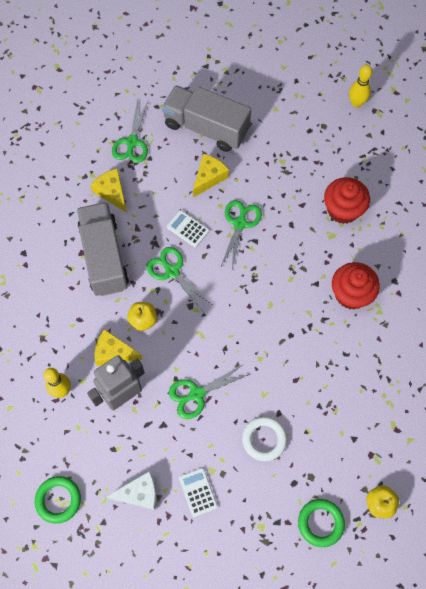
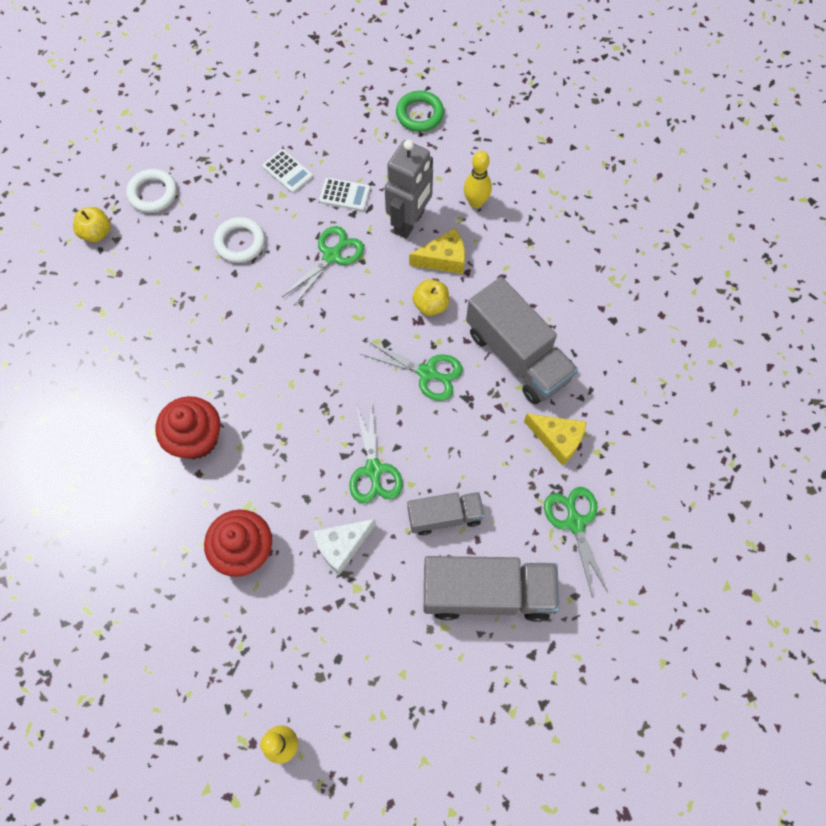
camera: 155 degrees right, 0 degrees up
(139, 493) = (345, 148): white cheese -> white cheese (342, 546)
(188, 229) = (436, 434): white calculator -> white calculator (344, 195)
(209, 178) = (445, 516): yellow cheese -> grey truck
(320, 523) = (153, 193): green ring -> white ring

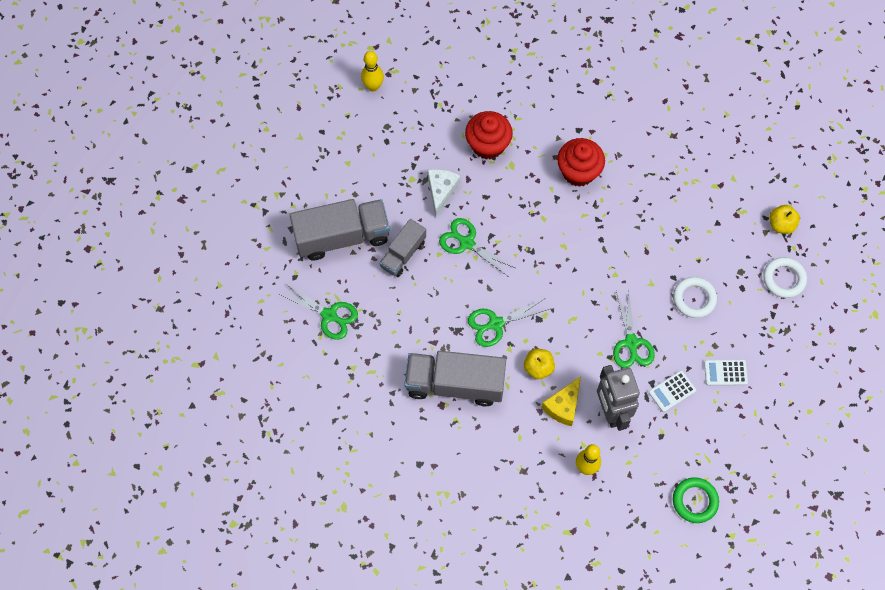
camera: 135 degrees right, 0 degrees up
(487, 593) = (342, 237): grey truck -> grey truck turned 150 degrees counterclockwise
(557, 439) = (382, 354): yellow cheese -> none

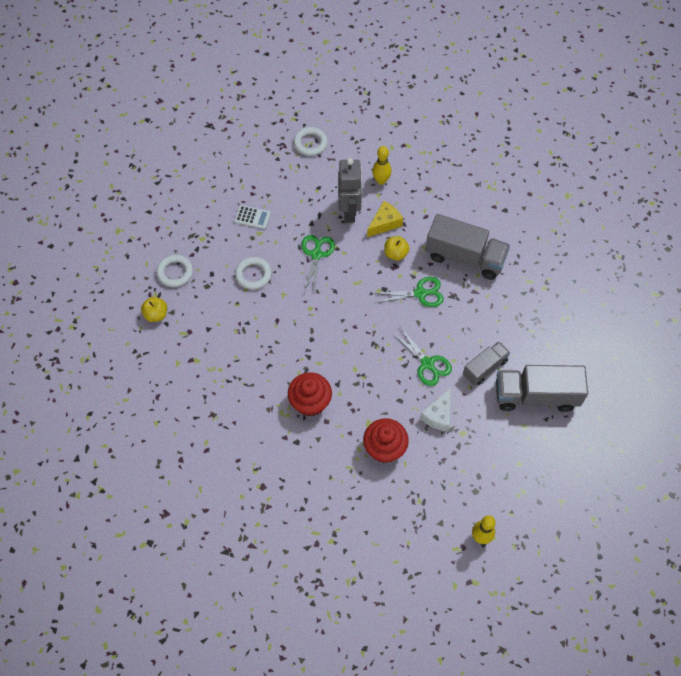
camera: 165 degrees left, 5 degrees down
(329, 315) = (557, 332): green scissors -> none
(672, 391) = (298, 214): white calculator -> none
(695, 501) = (310, 143): green ring -> white ring

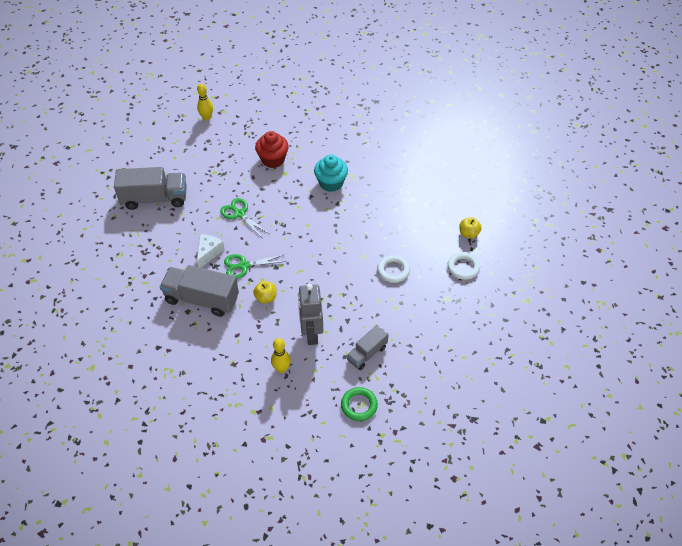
camera: 175 degrees right, 10 degrees down
(252, 217) = (404, 321): white calculator -> none
(310, 143) = (359, 405): white ring -> green ring
(310, 402) = (331, 183): red cupcake -> turquoise cupcake
(316, 254) = (339, 291): green scissors -> none
(385, 223) = (276, 325): yellow cheese -> none
(438, 415) = (232, 181): white cheese -> white cheese (208, 252)
(485, 367) = (193, 214): grey truck -> grey truck (367, 353)

